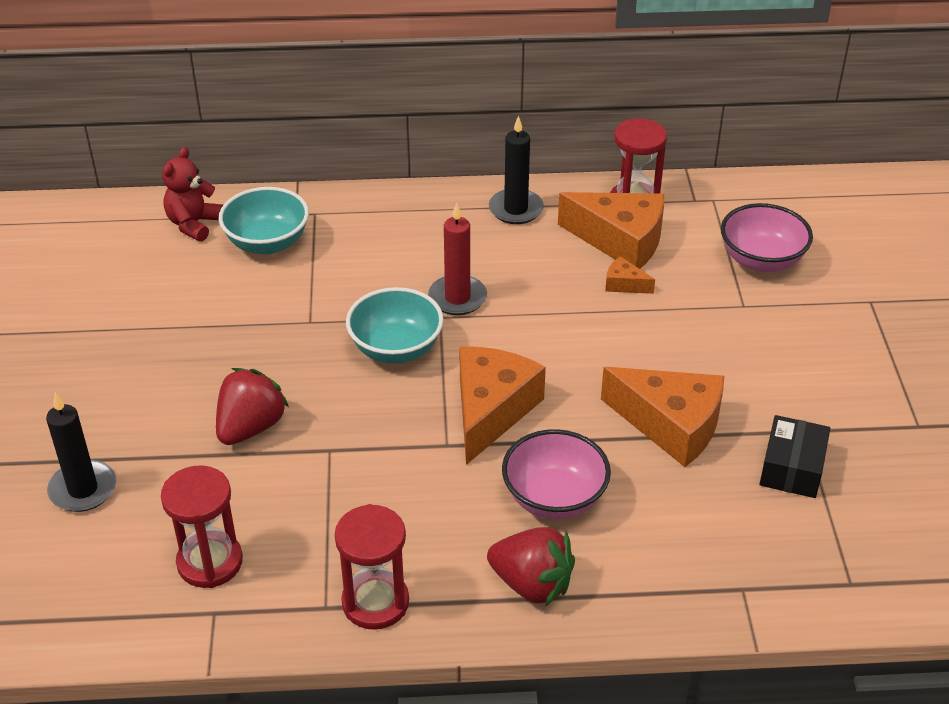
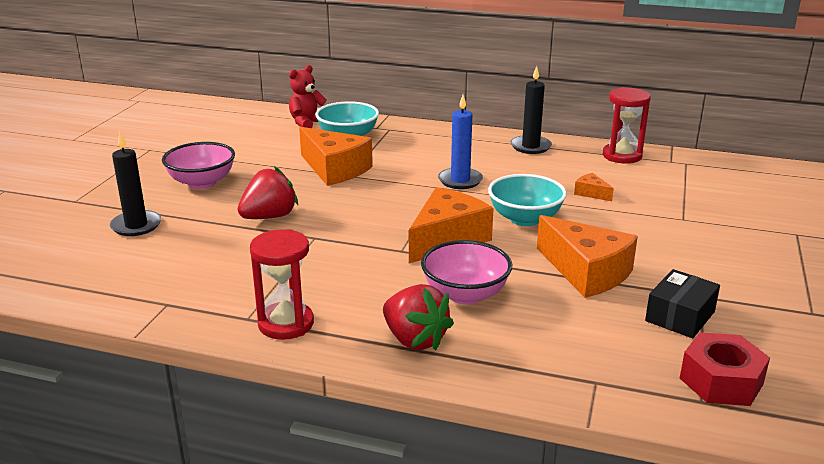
camera: 20 degrees right, 15 degrees down
(210, 562) = (186, 277): red hourglass -> none
(396, 348) = (399, 197): turquoise bowl -> turquoise bowl (525, 219)
(457, 298) = (460, 180): red candle -> blue candle
(620, 241) = (601, 172): orange cheese -> orange cheese (335, 169)
(761, 260) = (710, 198): pink bowl -> pink bowl (202, 182)
(861, 551) = (721, 381): none -> red nut

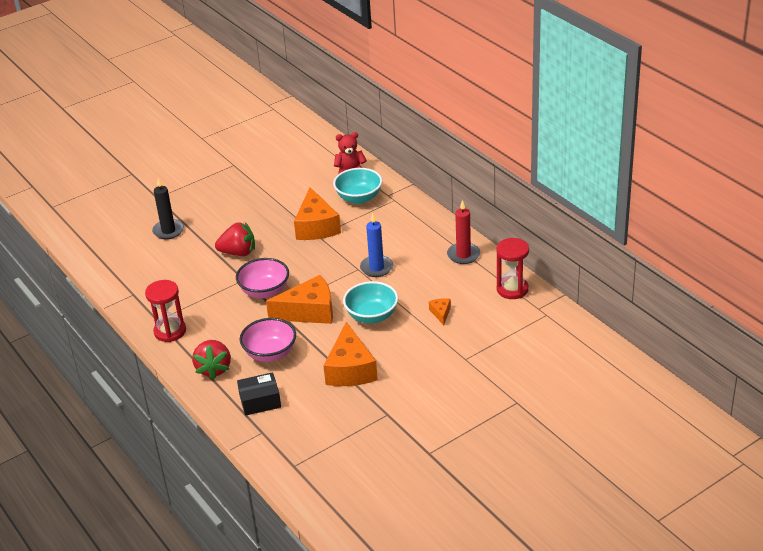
camera: 40 degrees right, 10 degrees up
(202, 182) = (232, 208): pink bowl -> pink bowl (264, 291)
(530, 147) = (463, 255): black candle -> red candle
(680, 316) = (356, 419): black box -> black box (260, 401)
(721, 381) = (318, 462): red nut -> none

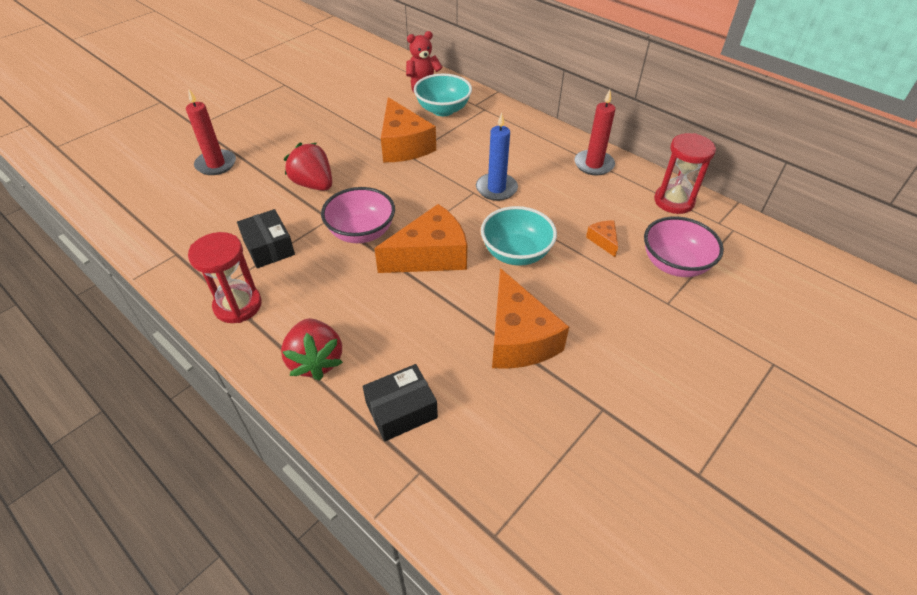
camera: 15 degrees left, 10 degrees up
(168, 231) = (216, 164): black candle -> red candle
(197, 296) = (269, 247): none -> black box
(238, 253) = (313, 184): red strawberry -> red strawberry turned 120 degrees counterclockwise
(270, 353) = (394, 325): pink bowl -> pink bowl (674, 264)

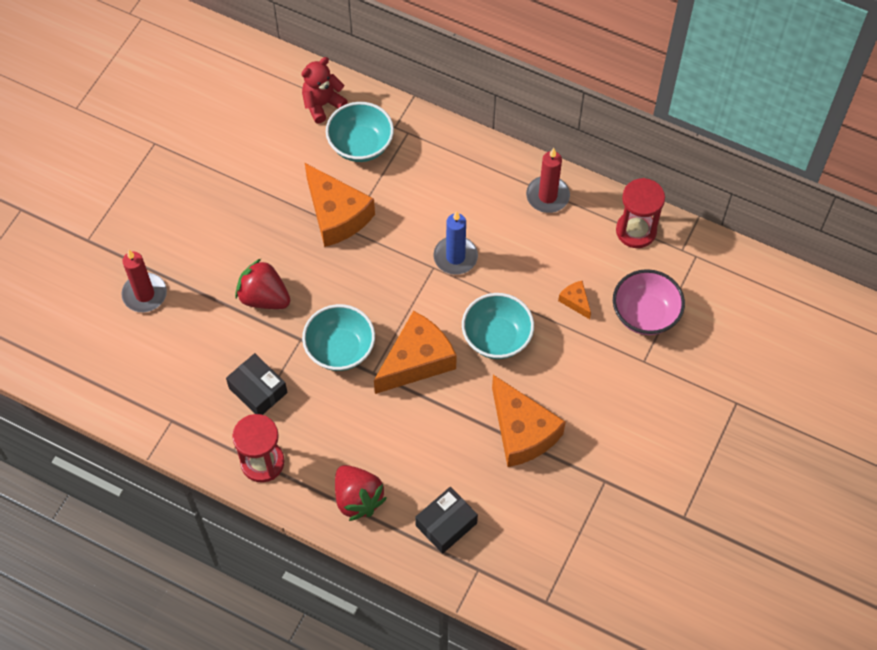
camera: 15 degrees left, 15 degrees up
(361, 232) = (340, 349): pink bowl -> turquoise bowl

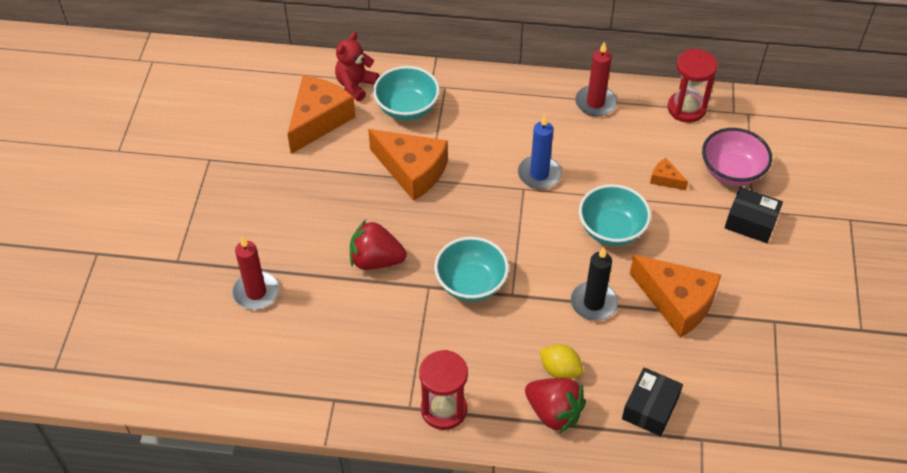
camera: 20 degrees left, 10 degrees down
(258, 390) = (408, 345): black box -> black box (751, 222)
(382, 461) = (560, 370): none -> yellow lemon
(417, 360) = (548, 271): orange cheese -> orange cheese (318, 120)
(444, 406) = (593, 303): none -> black candle

